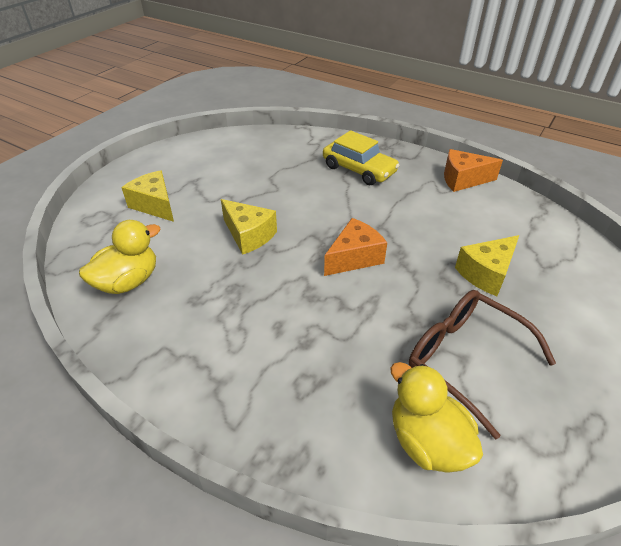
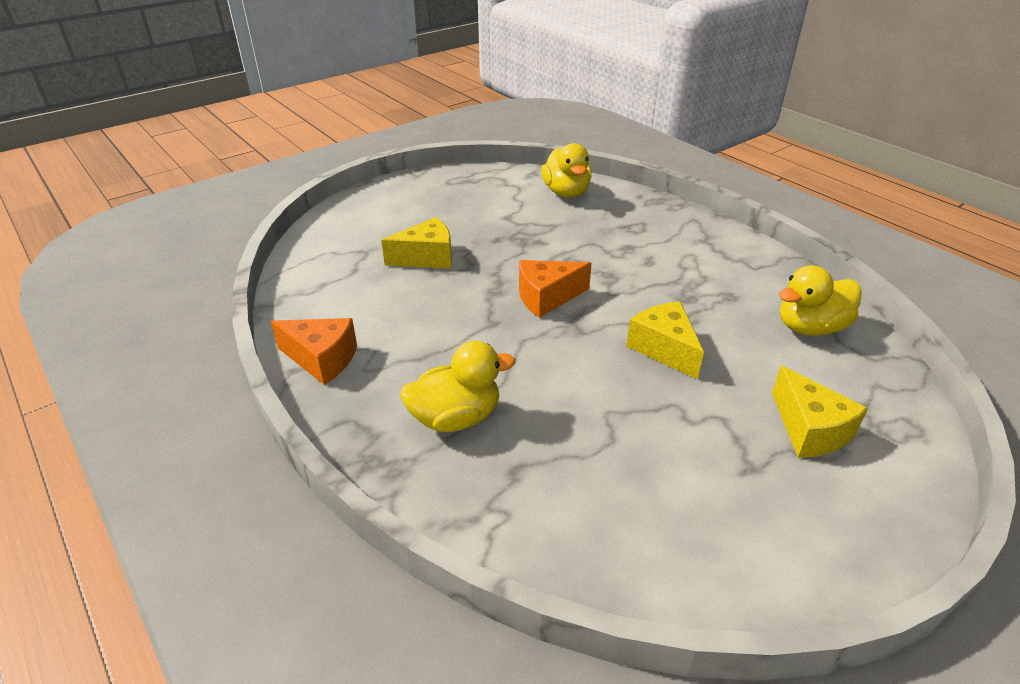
camera: 160 degrees left, 5 degrees down
(359, 169) = (456, 418): yellow car -> yellow duck
(465, 359) = (506, 216): brown glasses -> none

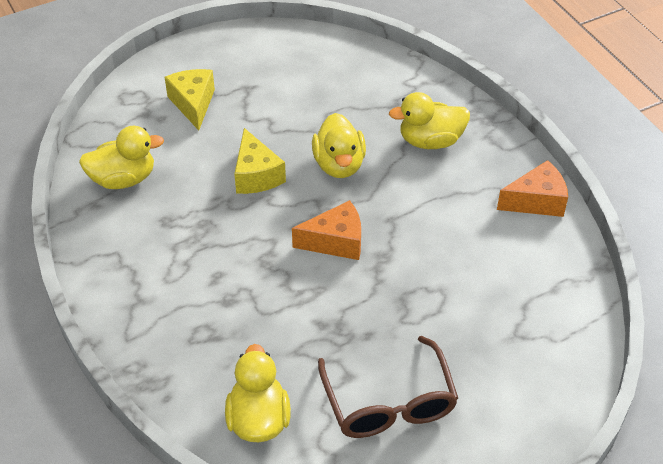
camera: 170 degrees left, 10 degrees up
(322, 359) = (536, 201): orange cheese -> orange cheese turned 135 degrees clockwise
(427, 257) = (448, 314): yellow cheese -> none
(471, 207) = (389, 403): none -> brown glasses
(570, 372) = (339, 165): none -> yellow duck

